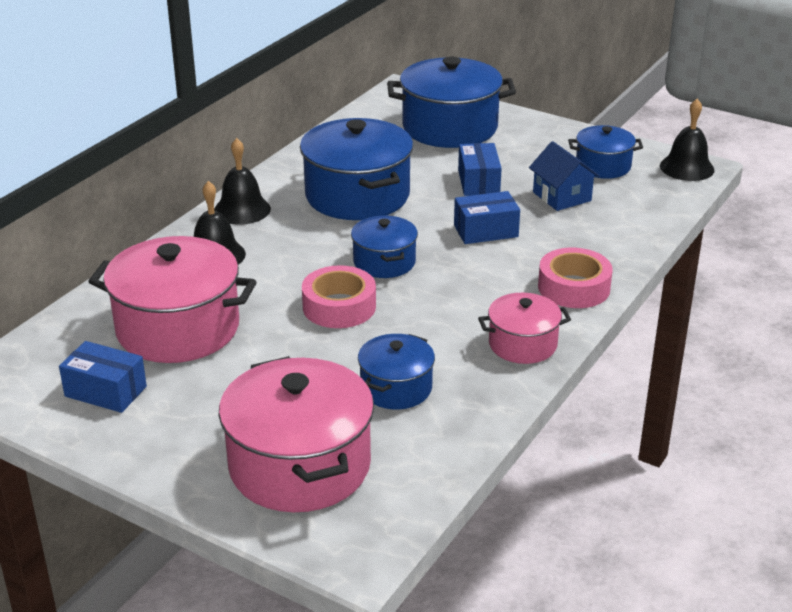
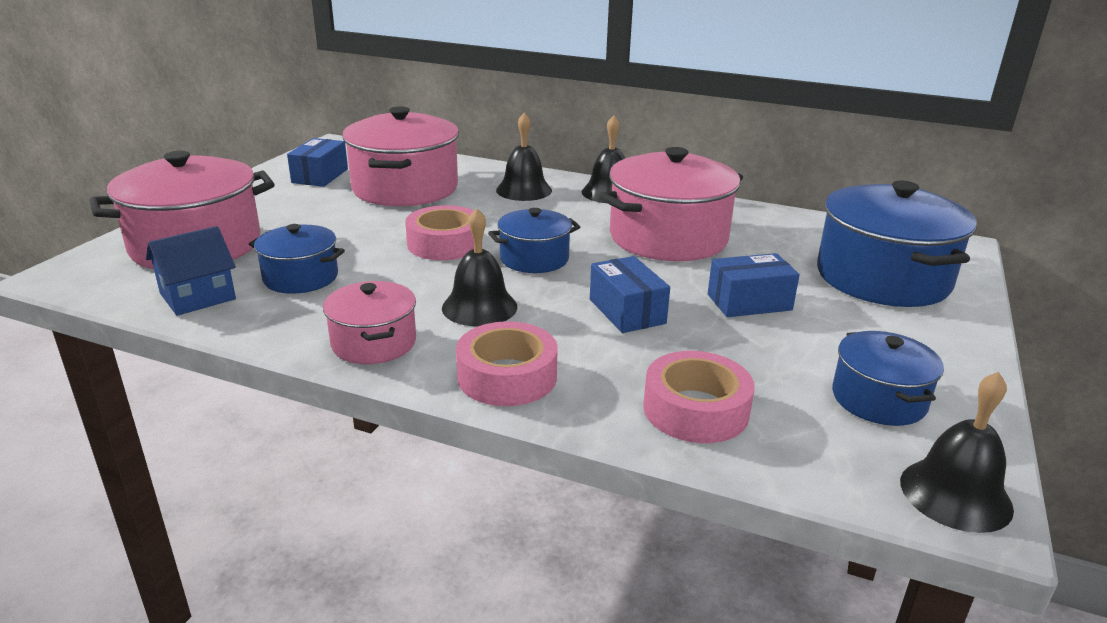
camera: 80 degrees right, 5 degrees down
(357, 195) = (668, 237): blue pot -> pink pot
(469, 294) = (479, 307): none -> black bell
(562, 196) = (752, 363): blue house -> blue house (197, 296)
(614, 224) = (695, 410): none -> pink tape

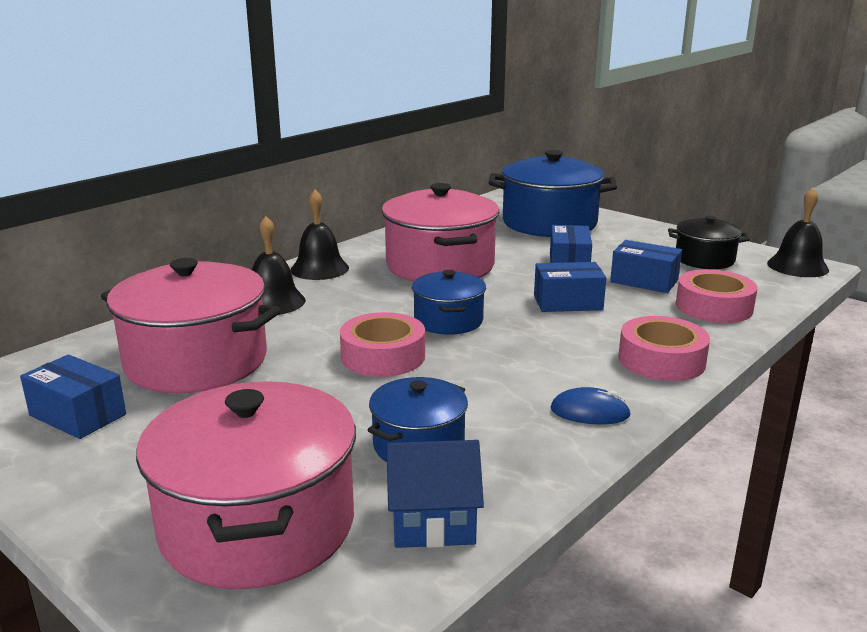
camera: 70 degrees left, 5 degrees down
(197, 296) = (433, 521): blue house -> blue house turned 75 degrees counterclockwise
(374, 343) = (590, 412): pink pot -> blue mouse
(479, 307) = (536, 356): black bell -> none
(740, 354) = (644, 281): none -> blue box
(878, 399) = (704, 259): blue pot -> black pot

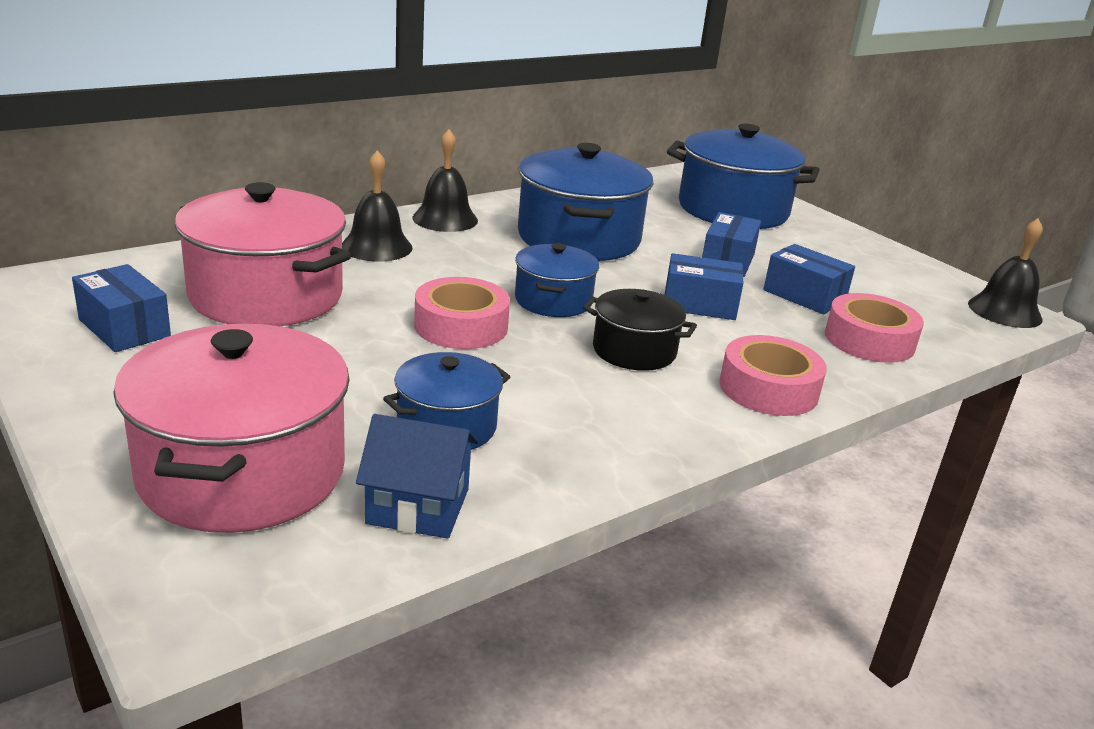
camera: 10 degrees right, 5 degrees up
(440, 266) = (578, 238): pink pot -> blue pot
(590, 412) = (651, 429): blue mouse -> none
(704, 259) = (893, 283): black pot -> black pot (634, 351)

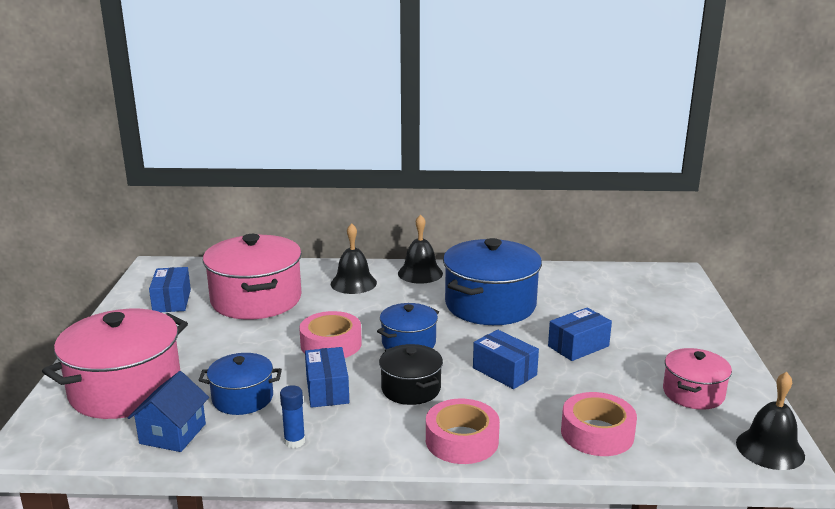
camera: 40 degrees right, 5 degrees down
(418, 506) = (173, 434): blue house -> blue house turned 60 degrees clockwise
(597, 455) = (294, 441): none -> blue glue stick
(733, 210) = (648, 308): blue pot -> none
(804, 296) = (598, 387): blue box -> blue box (327, 390)
(884, 279) = (693, 393): none -> pink pot

